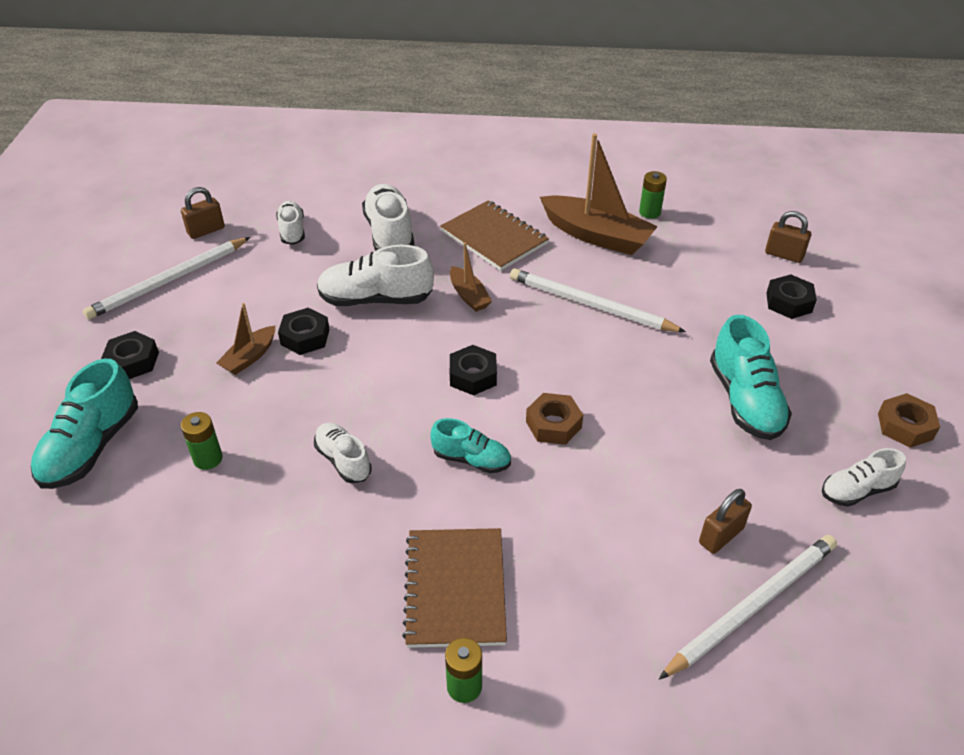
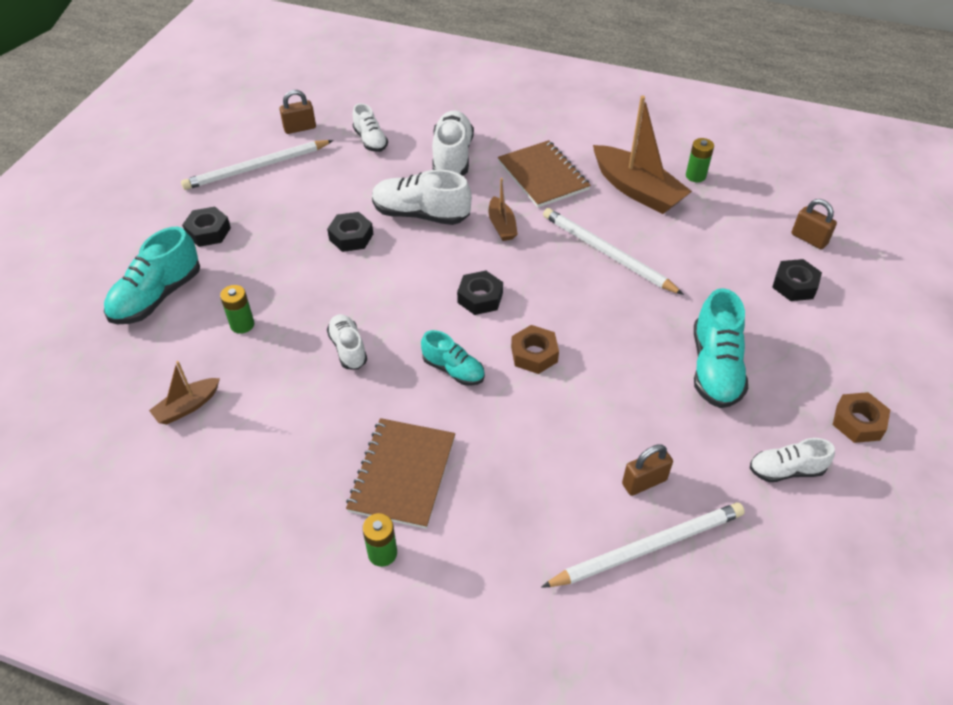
camera: 15 degrees right, 5 degrees up
(249, 357) = (301, 246): brown boat -> brown boat (187, 406)
(292, 231) = (370, 140): white shoe -> white shoe turned 150 degrees clockwise

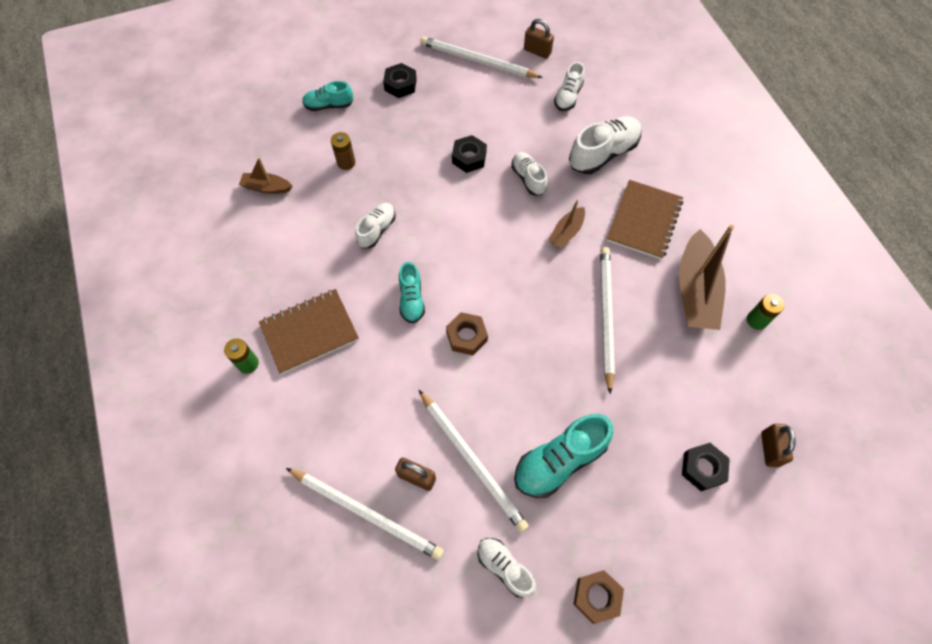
camera: 50 degrees right, 15 degrees up
(157, 296) = (329, 105): turquoise shoe -> turquoise shoe, size x0.61
(242, 324) = (346, 162): green battery -> brown battery
(420, 214) = (528, 178): white shoe -> white shoe, size x0.61
(480, 298) = (486, 269): black nut -> none
(663, 429) = (472, 461): none -> white pencil

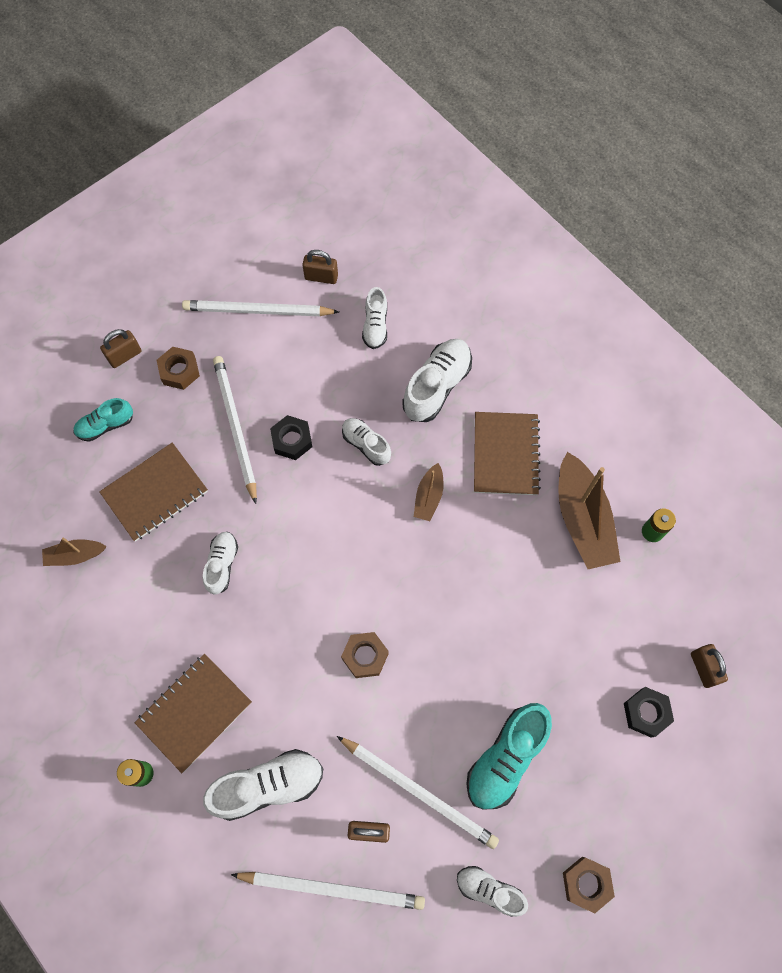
camera: 20 degrees left, 5 degrees up
(346, 162) = (155, 493): brown battery -> brown notebook
(346, 409) = (268, 785): none -> white shoe
(363, 63) = (125, 356): none -> brown padlock
(400, 85) = (179, 371): black nut -> brown nut
(411, 299) = (291, 634): turquoise shoe -> none
(606, 316) = (501, 581): white pencil -> white pencil (235, 427)

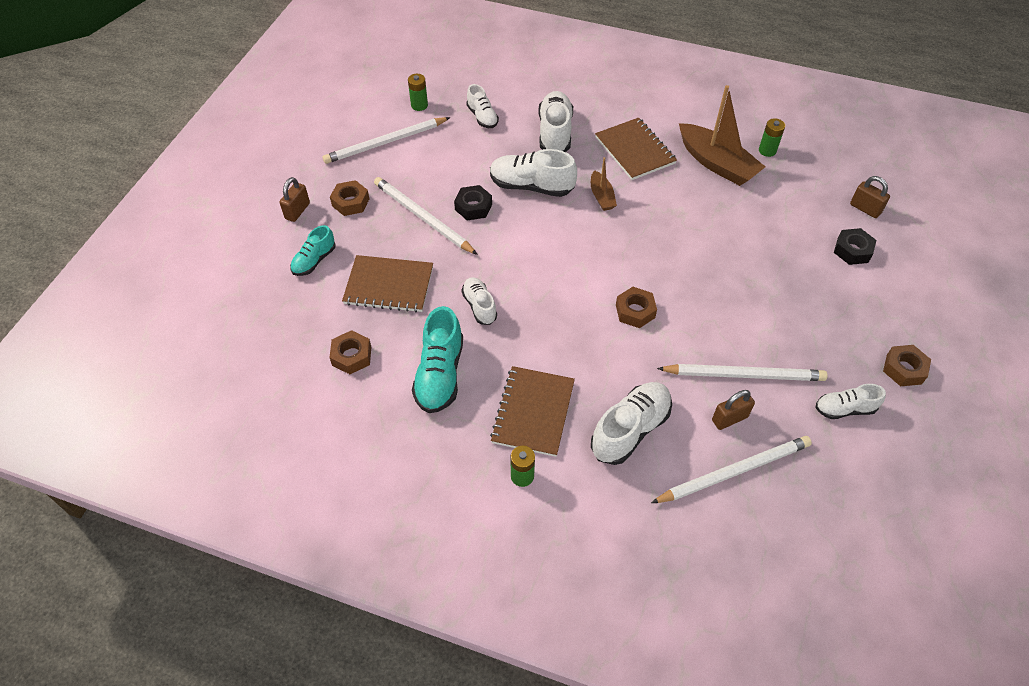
camera: 30 degrees left, 15 degrees down
(75, 555) = (352, 356): brown boat -> brown nut
(155, 493) = (389, 285): brown notebook -> brown notebook turned 75 degrees clockwise
(321, 277) = (419, 105): brown padlock -> green battery
(366, 445) = (531, 186): white shoe -> white shoe, size x1.65
(506, 758) = (786, 323): turquoise shoe -> turquoise shoe (440, 374)

